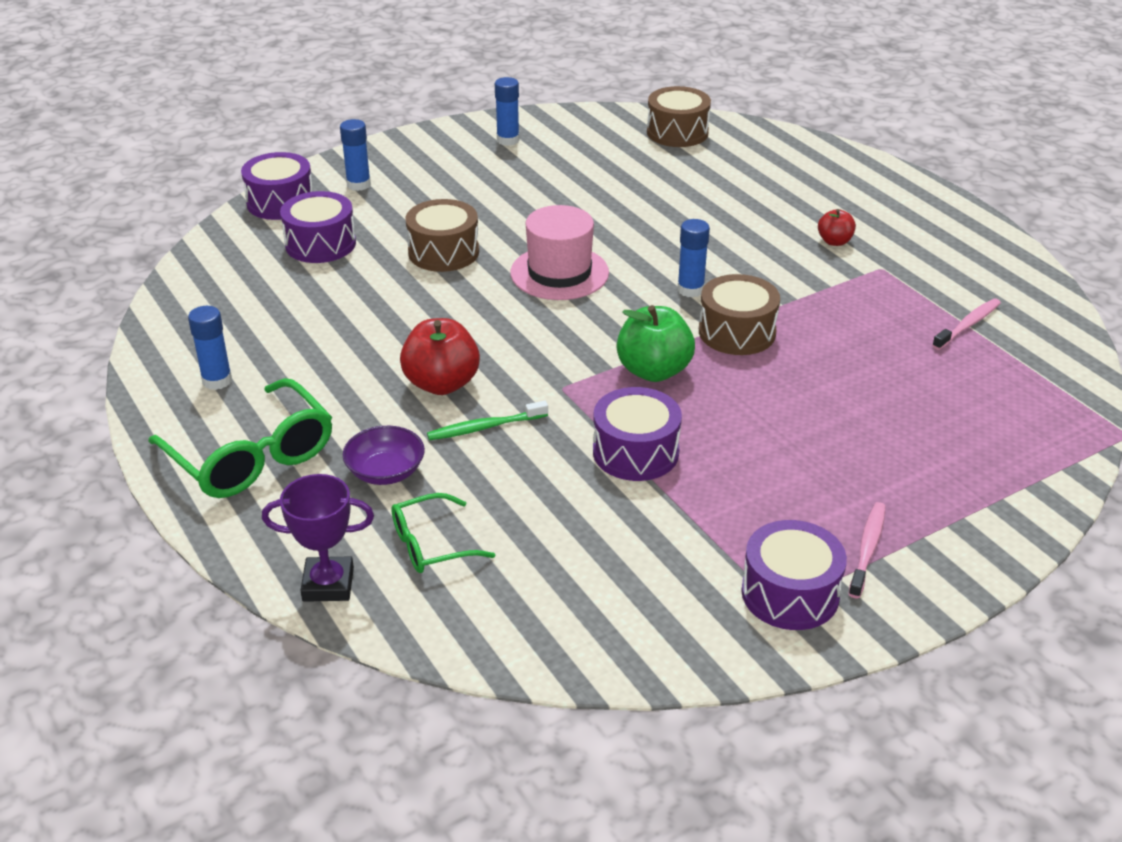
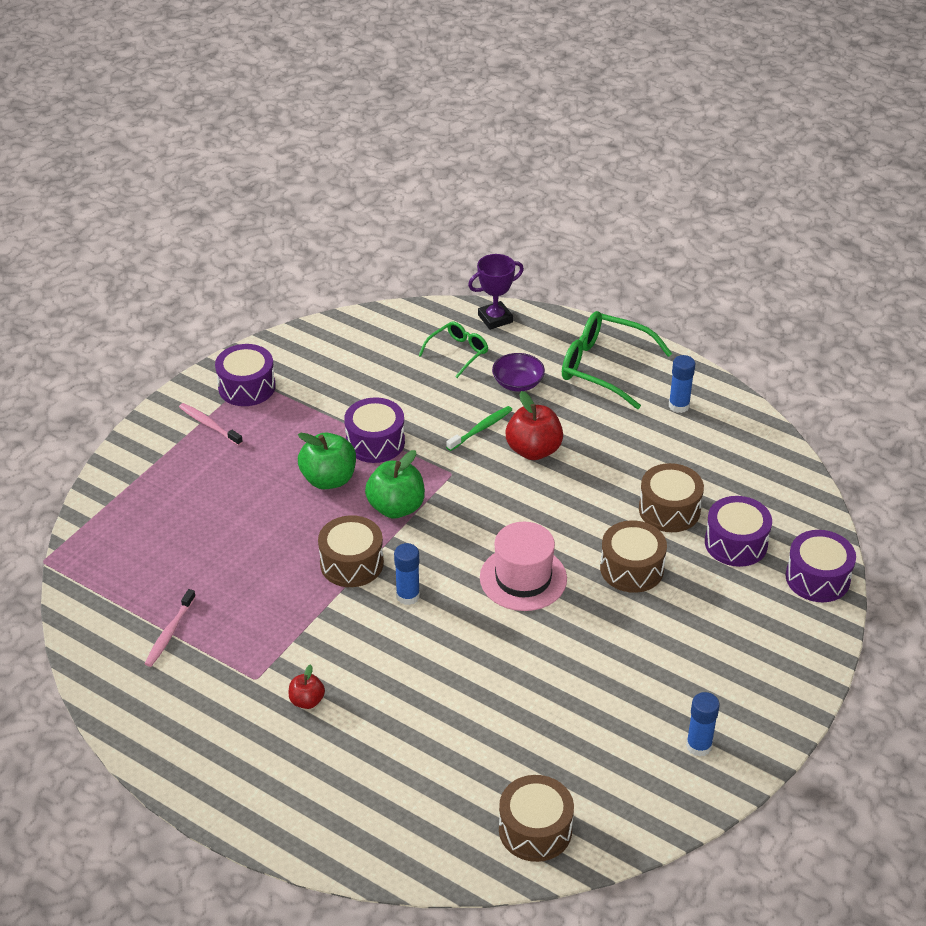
camera: 155 degrees right, 5 degrees up
(352, 286) = (669, 510): none -> brown drum
(358, 185) = (776, 624): blue glue stick -> none
(722, 425) = (329, 479): none -> green apple
(867, 549) = (209, 425): pink toothbrush -> pink toothbrush turned 135 degrees clockwise

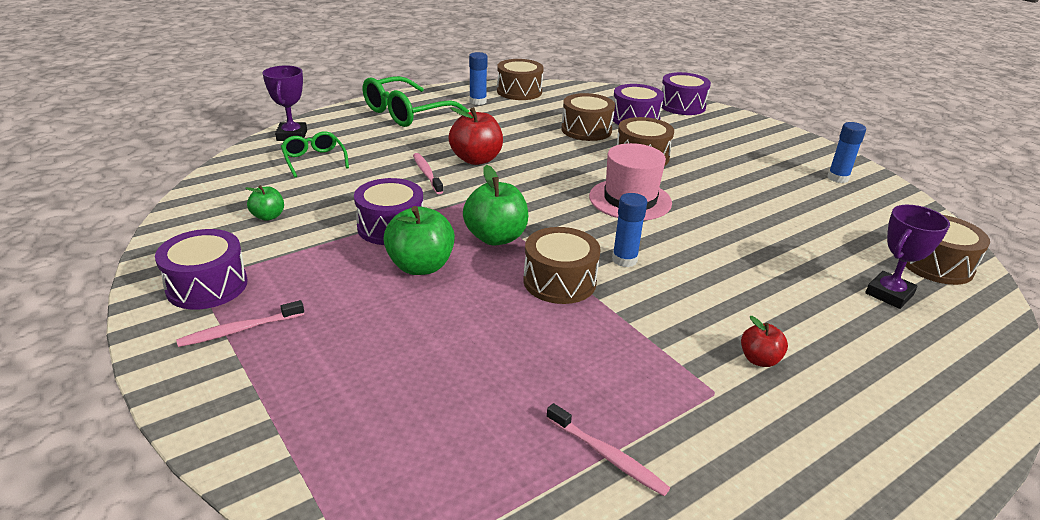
camera: 70 degrees left, 10 degrees down
(350, 371) = (268, 216): none -> green apple
(454, 788) = (889, 294): none -> purple trophy
(481, 429) = (427, 174): green toothbrush -> pink toothbrush
(518, 383) = (386, 146): purple bowl -> none
(738, 428) = (519, 91): none -> brown drum

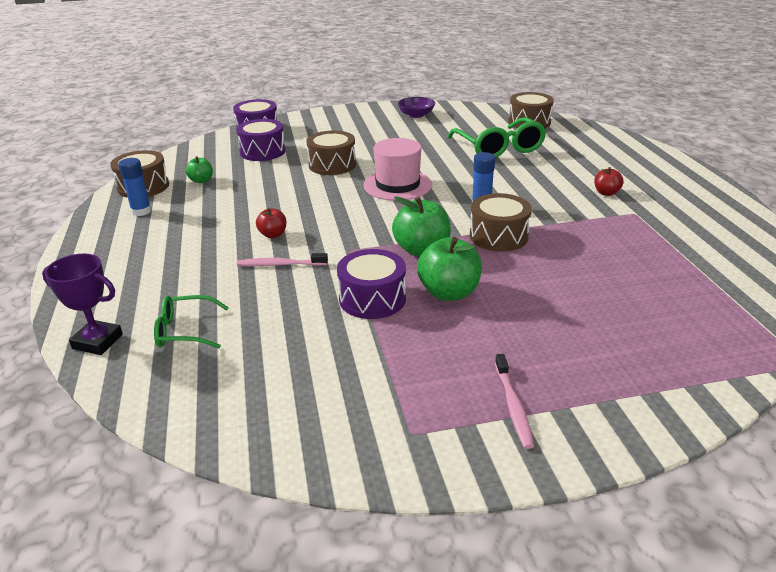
camera: 65 degrees left, 0 degrees up
(207, 286) = (425, 426): purple drum -> none
(268, 216) = (299, 374): green apple -> green apple (201, 180)
(406, 113) = (122, 255): green glasses -> green glasses (499, 148)
(476, 159) = (273, 234): red apple -> red apple, size x0.55
(586, 130) = (263, 175): brown drum -> none
(607, 456) = (688, 259): pink toothbrush -> none
(838, 178) = (416, 115): blue glue stick -> purple bowl
(889, 294) = (553, 142): purple trophy -> none

